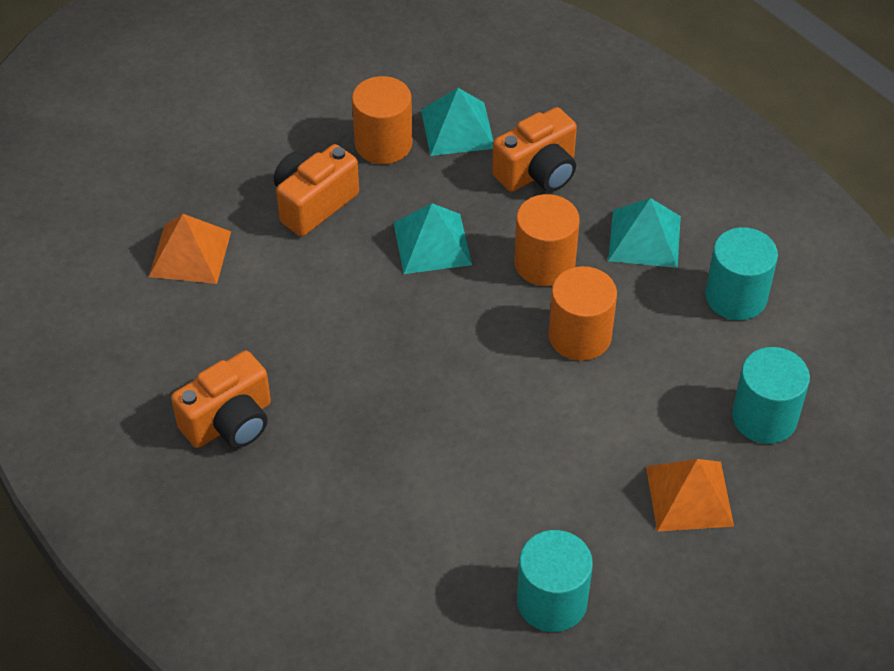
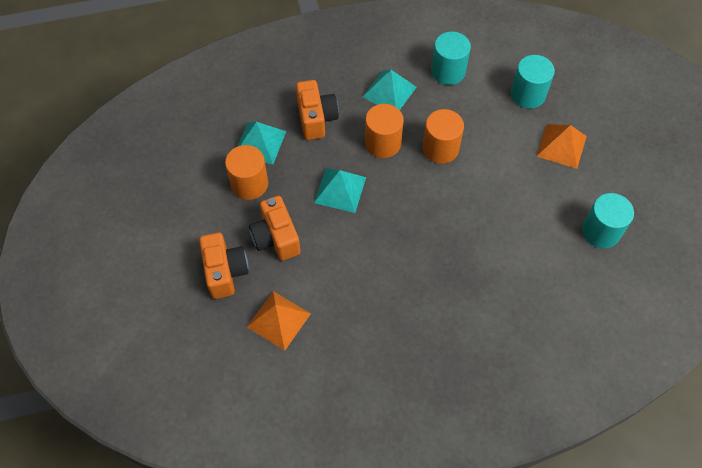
camera: 65 degrees left, 10 degrees up
(230, 422) = (419, 343): orange camera -> orange camera (225, 272)

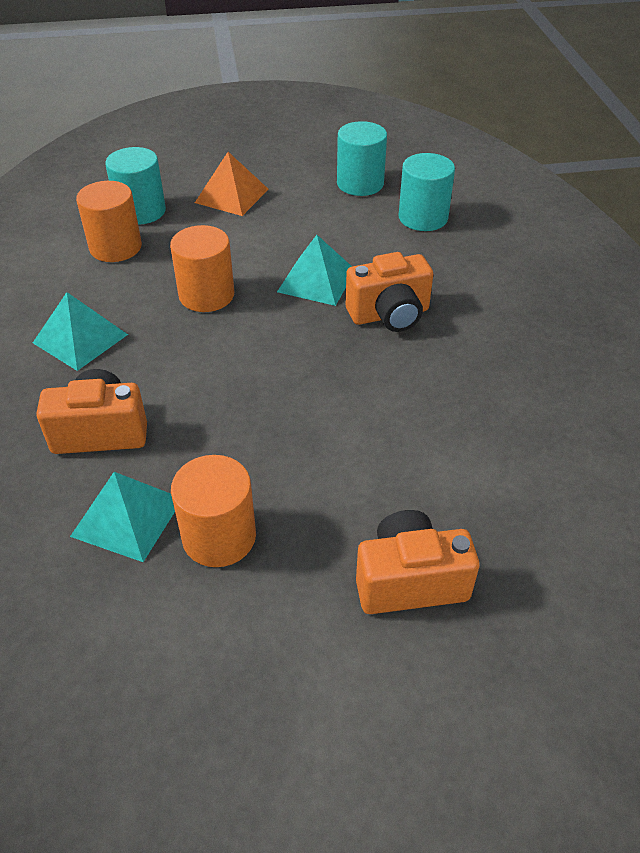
camera: 85 degrees left, 15 degrees down
(276, 238) = (342, 499): orange camera -> orange camera (389, 315)
(279, 320) = (503, 501): orange pyramid -> none
(340, 190) = (257, 409): turquoise pyramid -> turquoise pyramid (316, 280)
(383, 143) = (179, 353): orange cylinder -> orange cylinder (115, 247)
(448, 71) = (68, 275): turquoise cylinder -> turquoise cylinder (423, 217)

